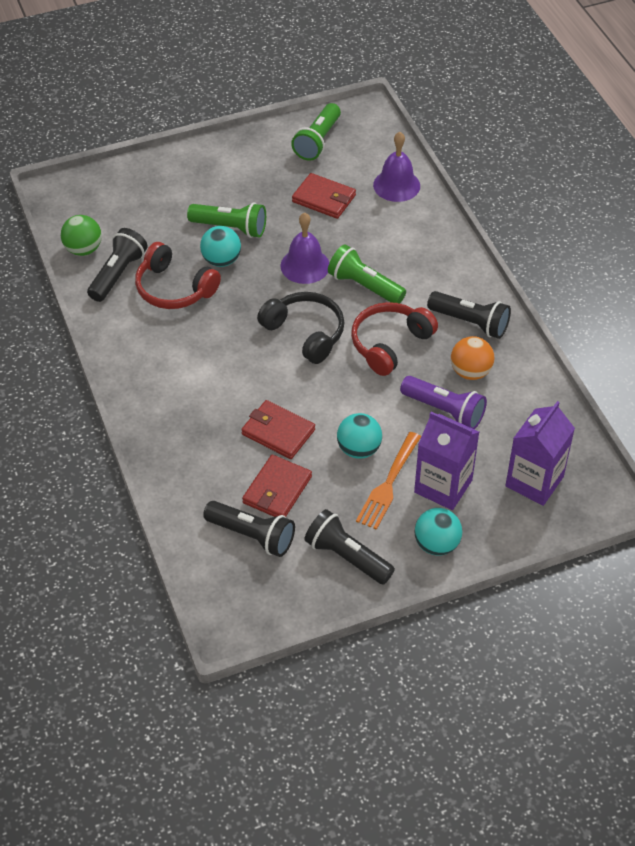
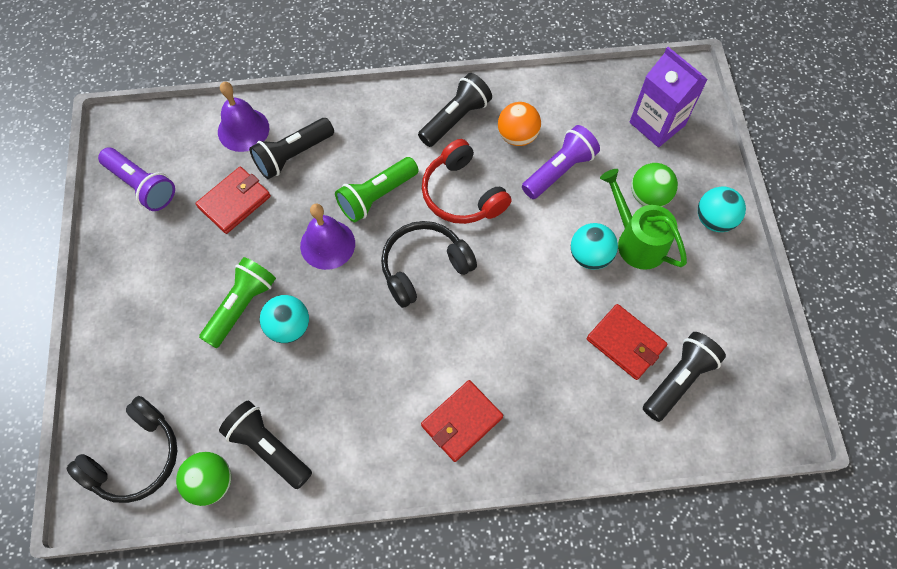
camera: 75 degrees left, 15 degrees up
(92, 204) = (135, 457): none -> black headphones
(174, 288) = (314, 387): red headphones -> none
(278, 432) = (551, 325): red wallet -> red wallet (461, 421)
(317, 141) = (142, 186): green flashlight -> purple flashlight
(347, 557) = (717, 299): black flashlight -> black flashlight (293, 155)
(388, 483) = (636, 240): orange fork -> green watering can
(443, 486) = (649, 196): purple carton -> green ball

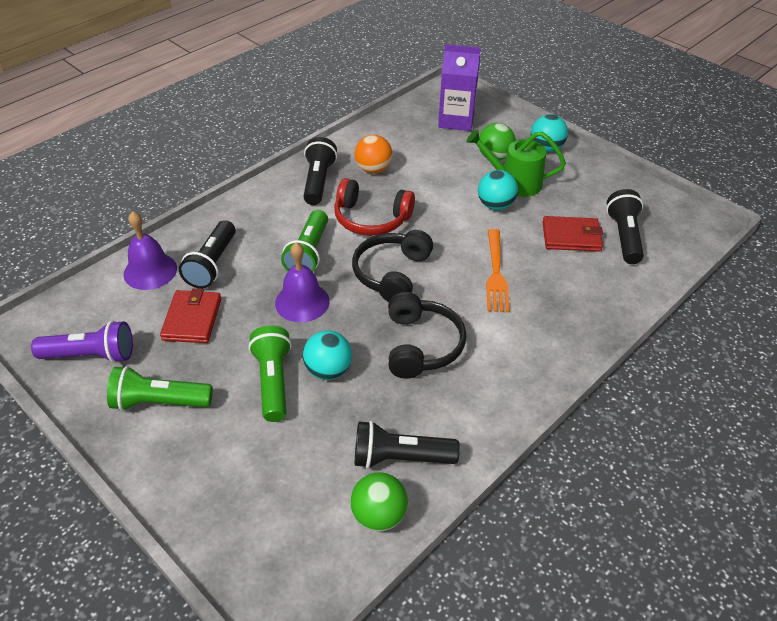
camera: 40 degrees left, 20 degrees down
(135, 457) = (291, 547): black headphones -> black headphones (421, 345)
(152, 264) = (159, 402): none -> green flashlight
(461, 421) = (522, 344): red wallet -> none
(513, 332) = (495, 273): none -> orange fork
(559, 170) = (423, 173): purple flashlight -> none

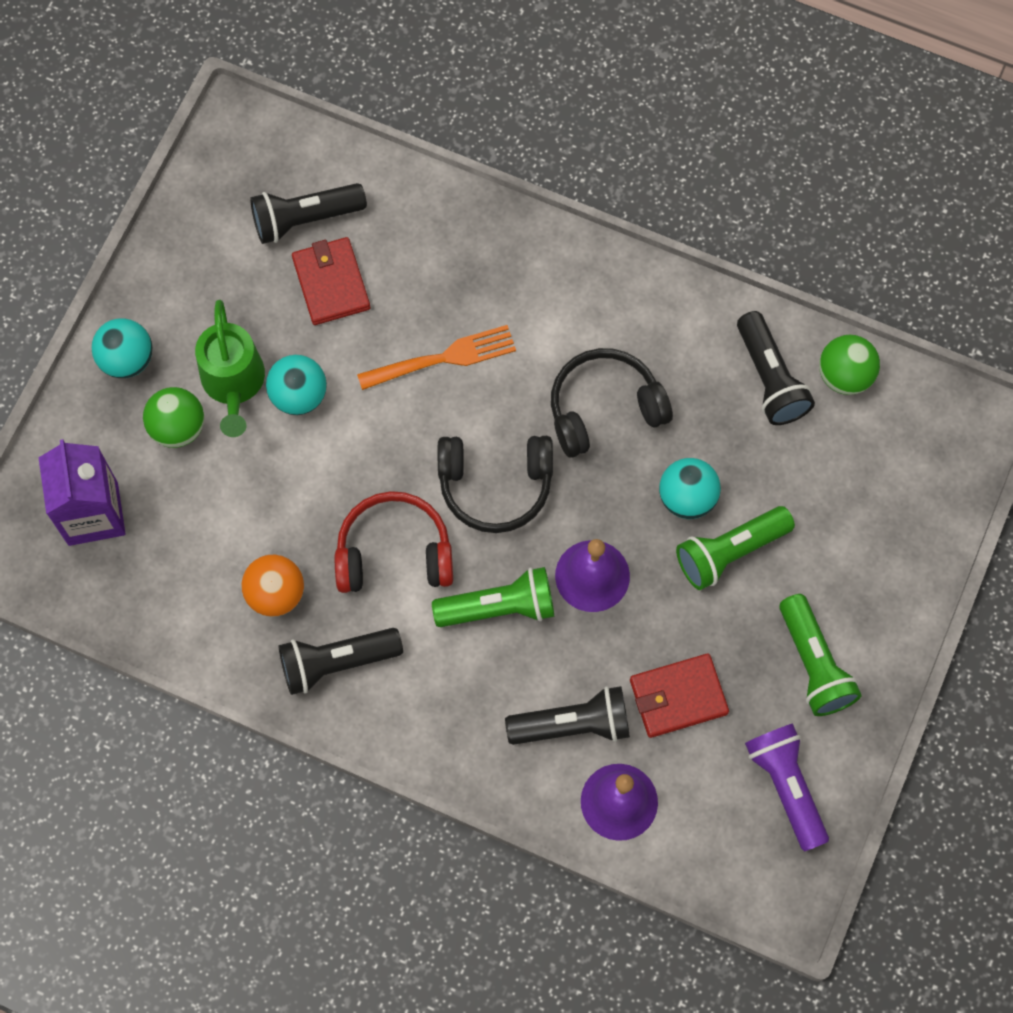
camera: 110 degrees left, 25 degrees up
(371, 219) = (394, 553): red headphones -> red headphones turned 90 degrees counterclockwise

